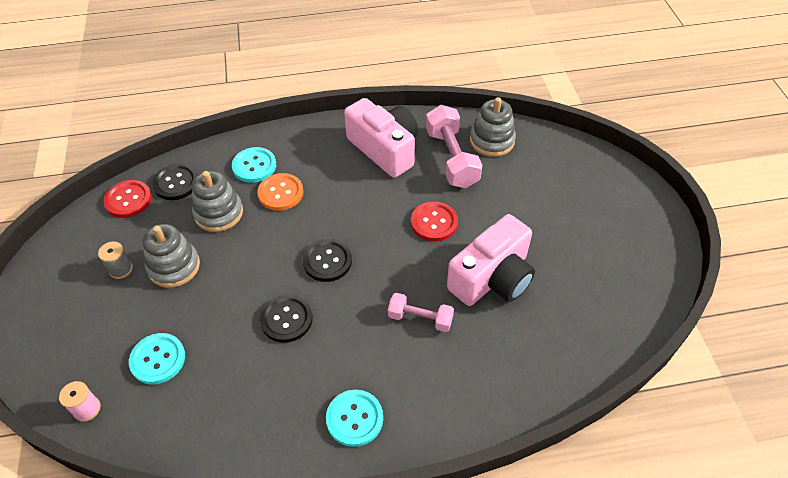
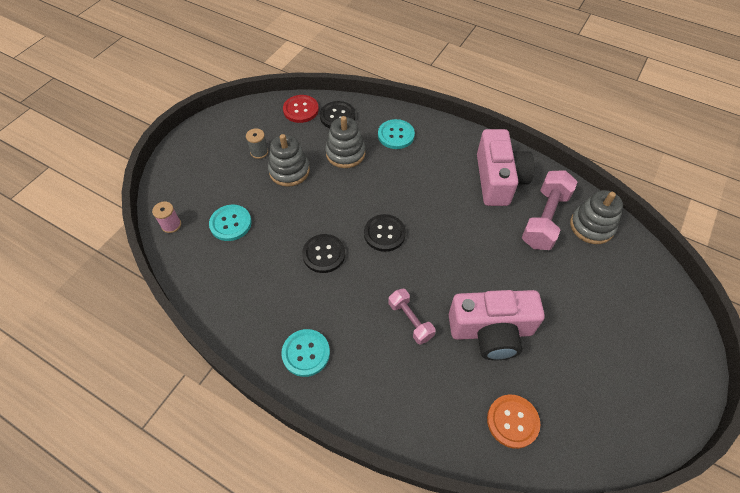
camera: 40 degrees right, 5 degrees up
(280, 193) = (396, 165): orange button -> orange button (512, 421)
(434, 222) = (485, 258): red button -> none

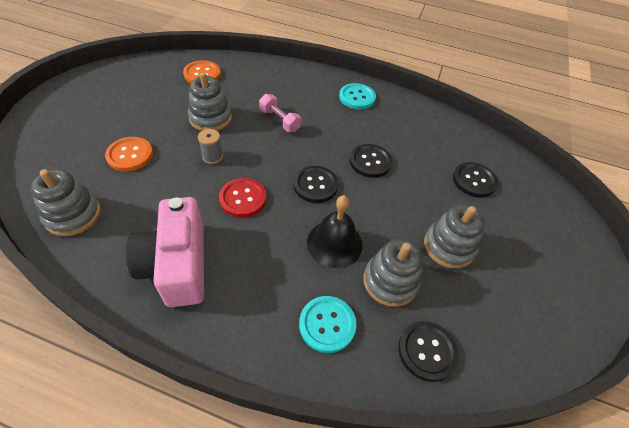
camera: 165 degrees right, 5 degrees down
(171, 225) = (528, 174): pink spool -> none
(230, 223) = (474, 181): turquoise button -> black button
(259, 152) = (500, 269): grey spool -> grey spool (212, 156)
(301, 110) = (489, 357): red button -> red button (243, 198)
(379, 182) = (334, 243): none -> black bell
(491, 331) = (210, 118): pink camera -> grey stacking toy
(544, 219) = (129, 218): pink dumbbell -> none
(566, 285) = (130, 155): none -> orange button

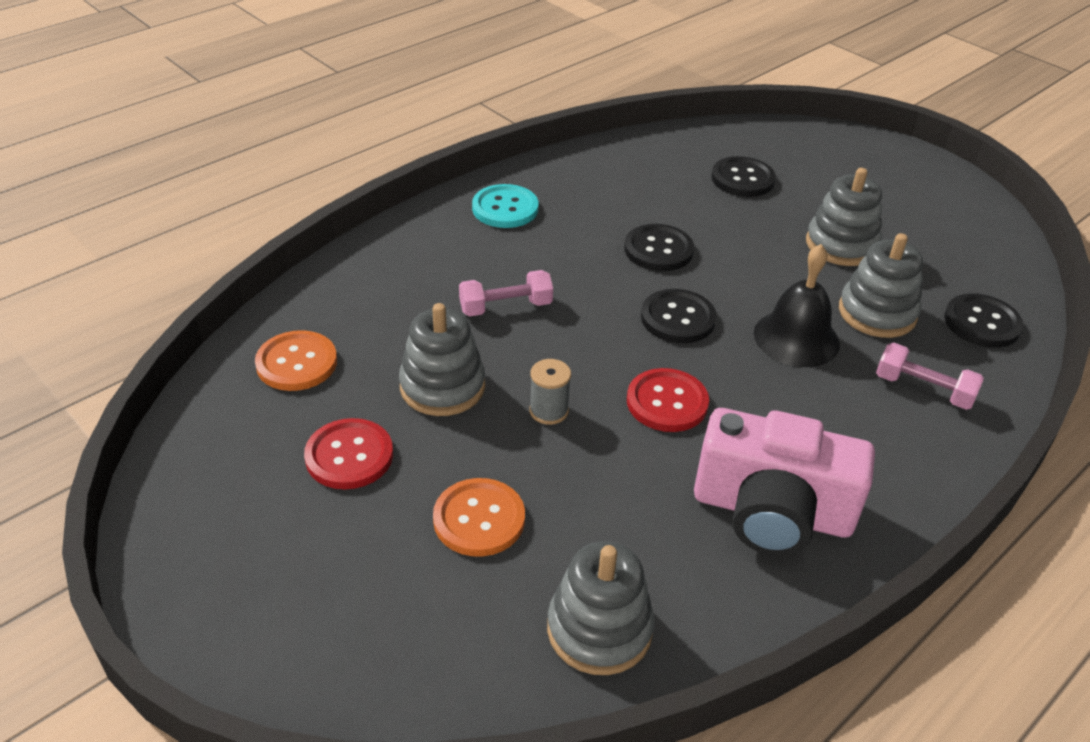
camera: 60 degrees left, 10 degrees down
(153, 106) = (349, 456): none -> red button
(327, 324) = (923, 389): turquoise button -> pink dumbbell

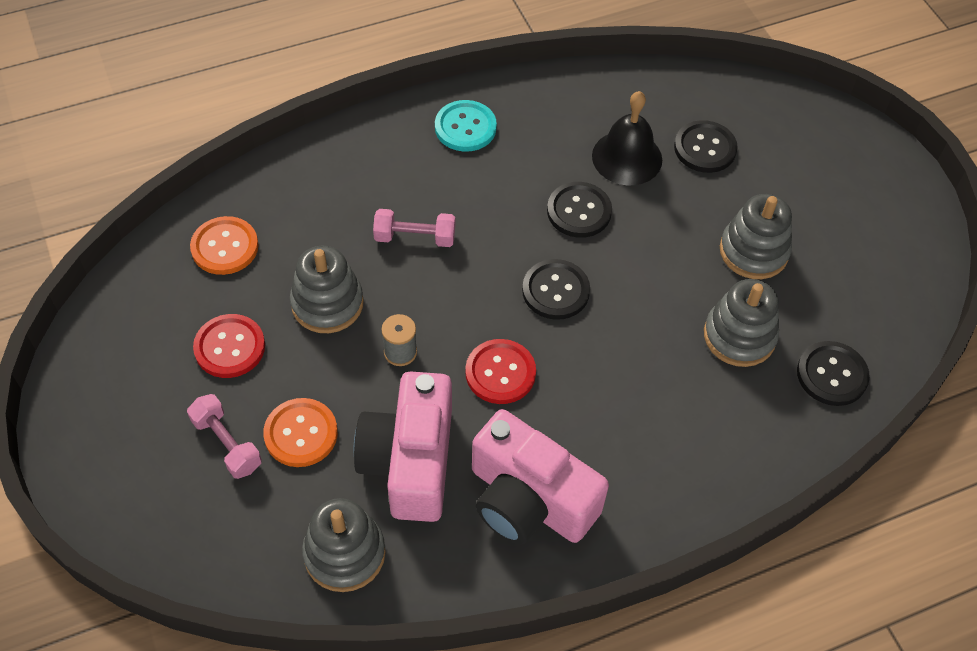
camera: 20 degrees right, 15 degrees up
(620, 511) = (410, 461): none -> pink camera
(796, 338) = (649, 341): black bell -> black bell (627, 157)
(923, 389) = (730, 427): pink dumbbell -> pink dumbbell (227, 444)

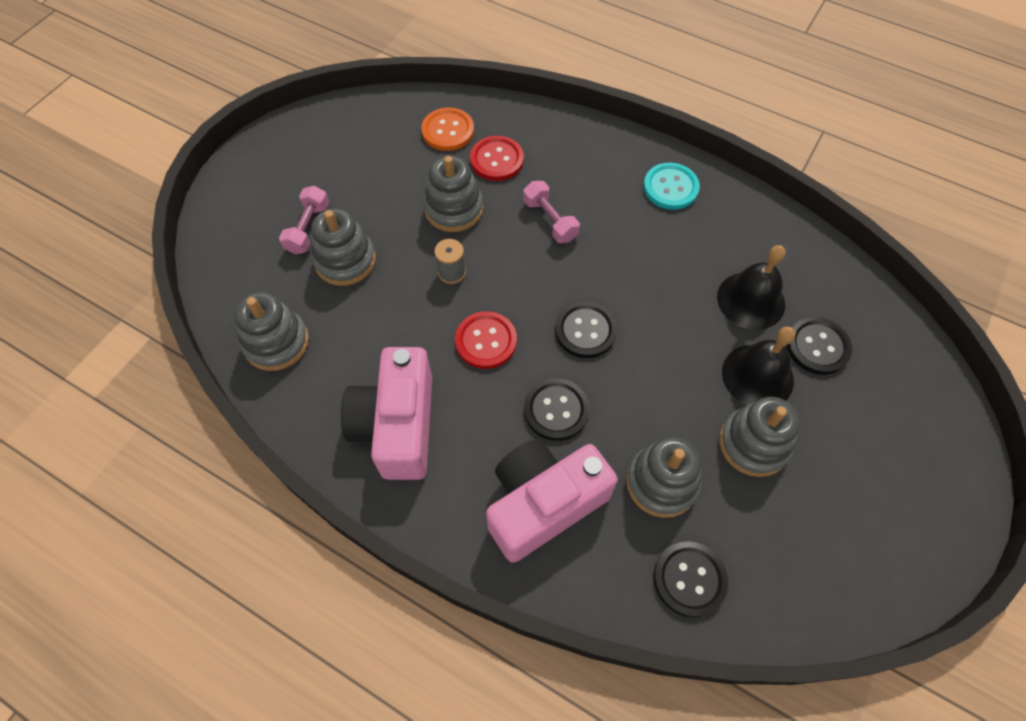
camera: 55 degrees right, 5 degrees up
(229, 347) = (377, 183): red button -> red button (497, 160)
(301, 434) = (345, 260): orange button -> grey stacking toy
(410, 461) = (372, 334): pink camera -> pink camera (543, 504)
(579, 211) = (669, 301): black button -> black button (556, 410)
(698, 205) = (757, 376): none -> black bell

